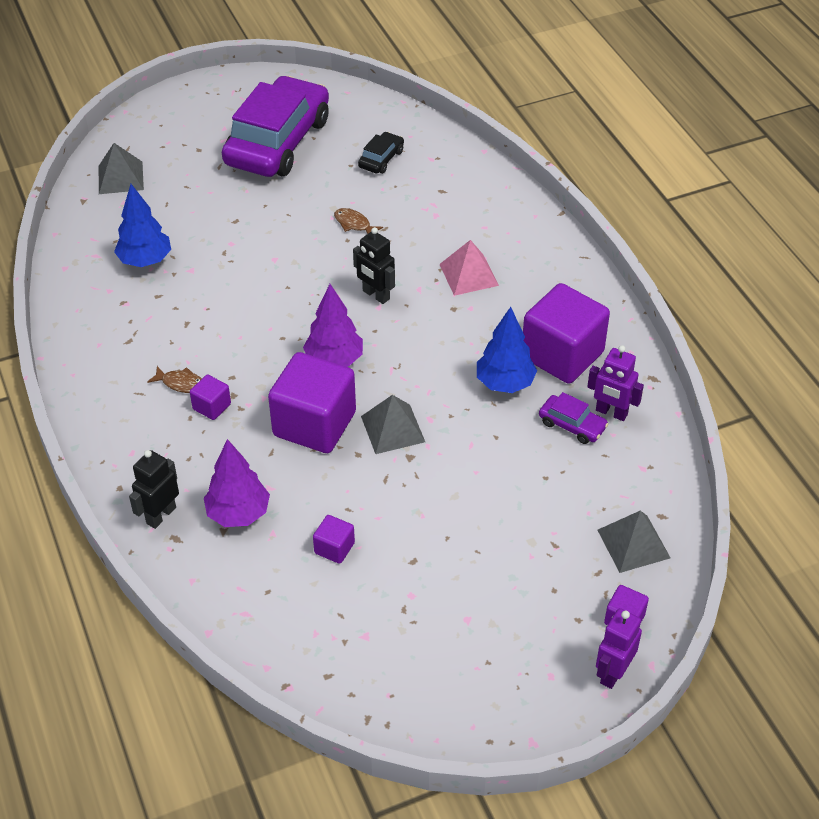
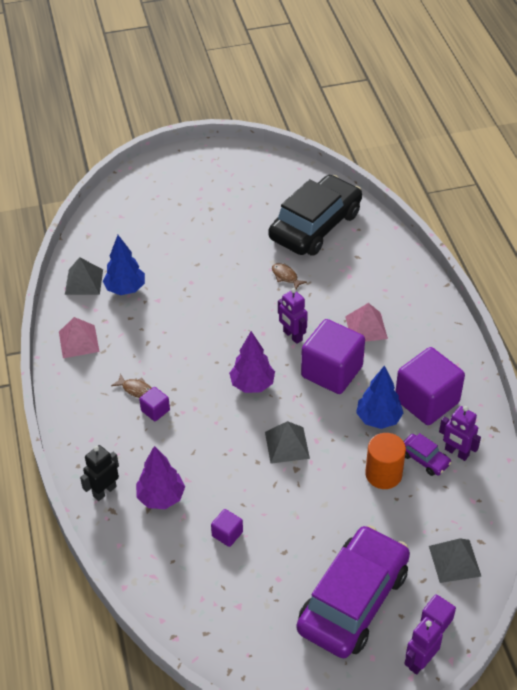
camera: 10 degrees right, 0 degrees up
(93, 332) = (78, 341): none -> pink pyramid
(120, 177) = (118, 220): grey pyramid -> grey pyramid (84, 281)
(278, 142) = (239, 204): purple car -> purple car (353, 600)
(314, 424) = (229, 434): purple cube -> purple cube (332, 372)
(375, 295) = (292, 336): black robot -> purple robot
(381, 159) = (315, 226): black car -> black car, size x2.45
(523, 450) = (383, 474): none -> orange cylinder

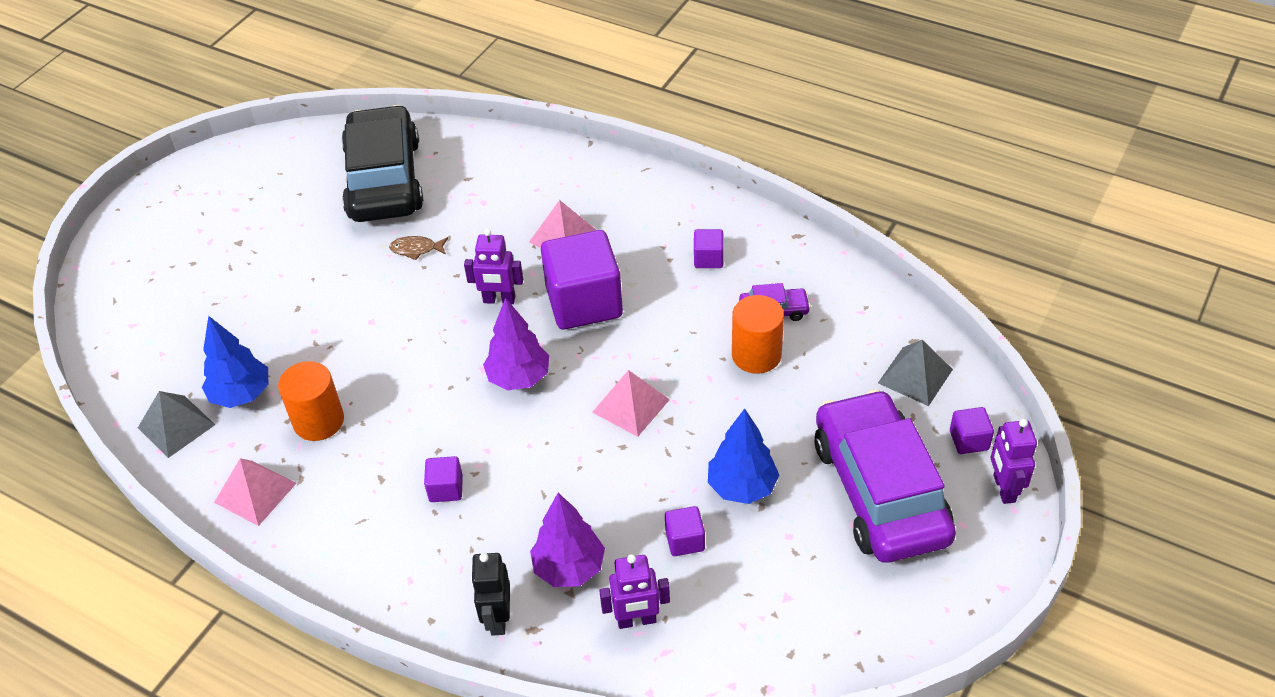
camera: 45 degrees left, 0 degrees up
(136, 389) = (394, 486): brown fish -> none
(141, 329) = (318, 421): none -> orange cylinder
(287, 445) = (630, 406): grey pyramid -> pink pyramid
(378, 419) = (686, 309): blue tree -> blue tree (742, 487)
(426, 401) = (708, 259): purple cube -> purple cube, size x0.45
(456, 452) = (793, 282): purple robot -> purple robot (636, 620)

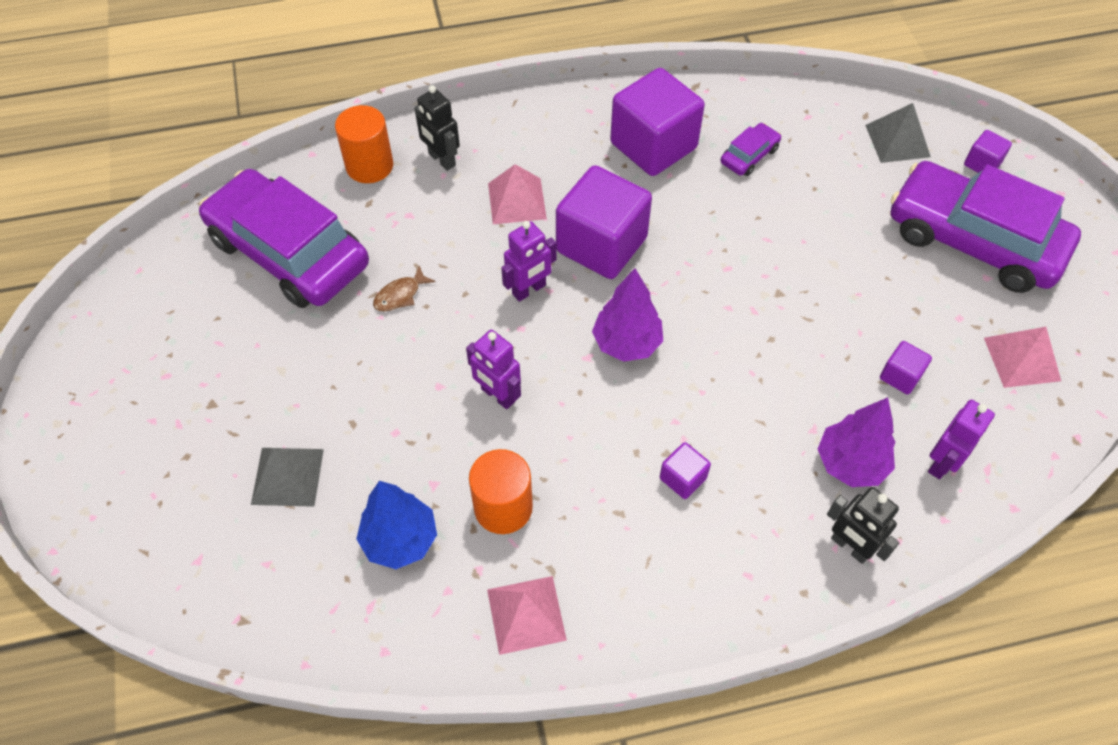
camera: 45 degrees left, 10 degrees up
(176, 426) = (372, 617): grey pyramid -> grey pyramid (287, 476)
(384, 179) = (289, 252): black car -> purple car
(547, 178) = (441, 159): none -> black robot
(630, 406) = (738, 302): pink pyramid -> pink pyramid (1022, 359)
(708, 259) = (653, 146): purple cube -> purple cube, size x2.24
(742, 487) = (888, 306): blue tree -> none
(756, 355) = (778, 198): orange cylinder -> orange cylinder (369, 166)
(1003, 488) = (1040, 183): purple robot -> purple robot (497, 395)

